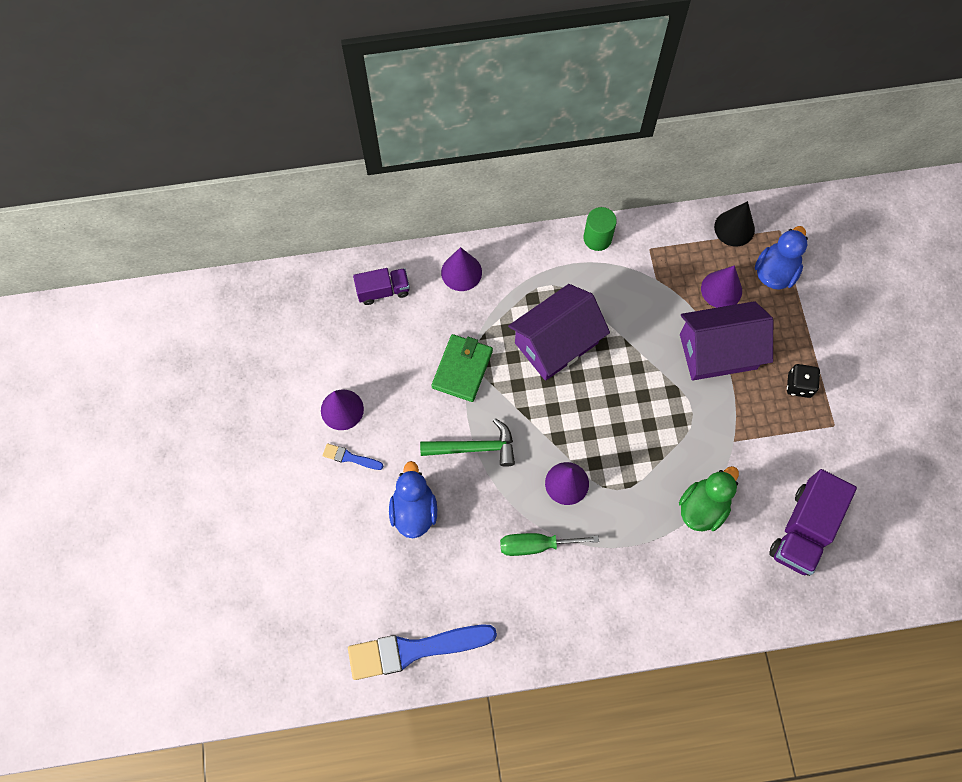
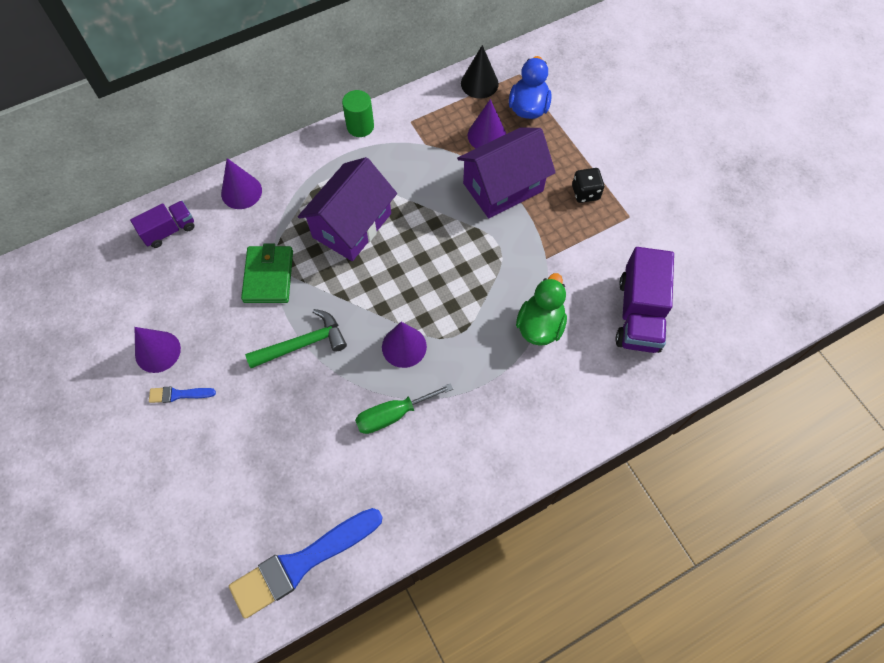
camera: 20 degrees left, 5 degrees down
(414, 510) = (259, 423): blue duck -> none

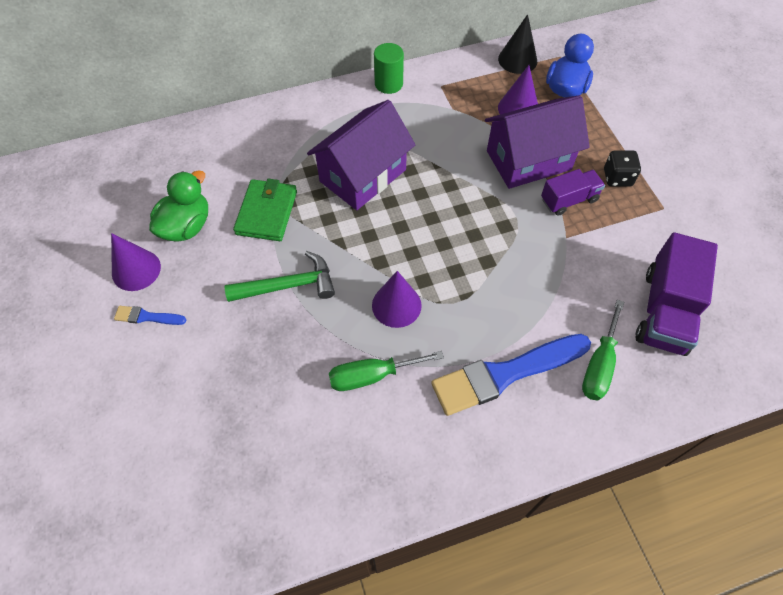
camera: 10 degrees right, 5 degrees down
(169, 230) = (176, 155): purple truck -> purple truck (569, 200)
(241, 192) = (256, 128): purple cone -> none
(301, 563) = (238, 524): blue brush -> blue brush (505, 374)
(540, 325) = (550, 306): green duck -> green duck (186, 226)
(588, 372) = (599, 365): none -> green screwdriver

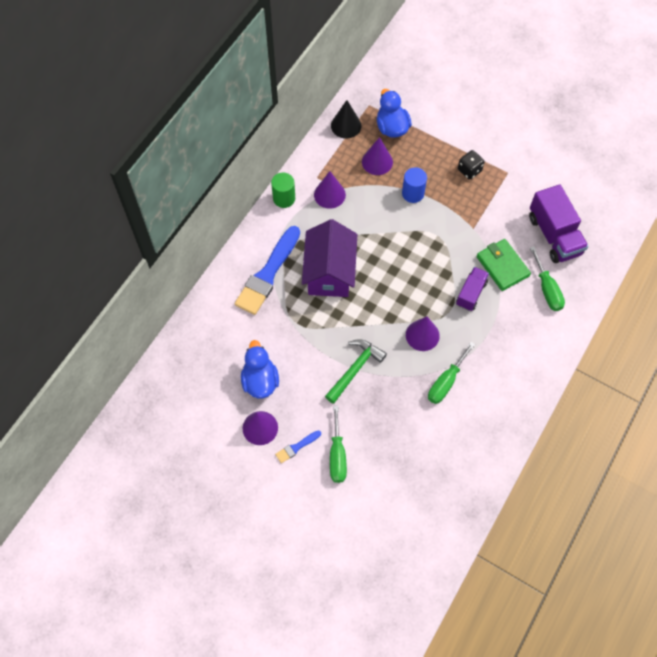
camera: 40 degrees left, 5 degrees up
(175, 359) = (337, 455): none -> green screwdriver
(186, 226) = (260, 381): green duck -> blue duck
(267, 213) = (298, 337): green wallet -> green wallet (502, 266)
(437, 108) = (329, 194): none -> purple cone
(505, 374) = (508, 329): blue brush -> blue brush (268, 274)
(528, 160) = (413, 193): purple house -> blue cylinder
(569, 200) = (456, 204): purple truck -> purple truck (471, 293)

